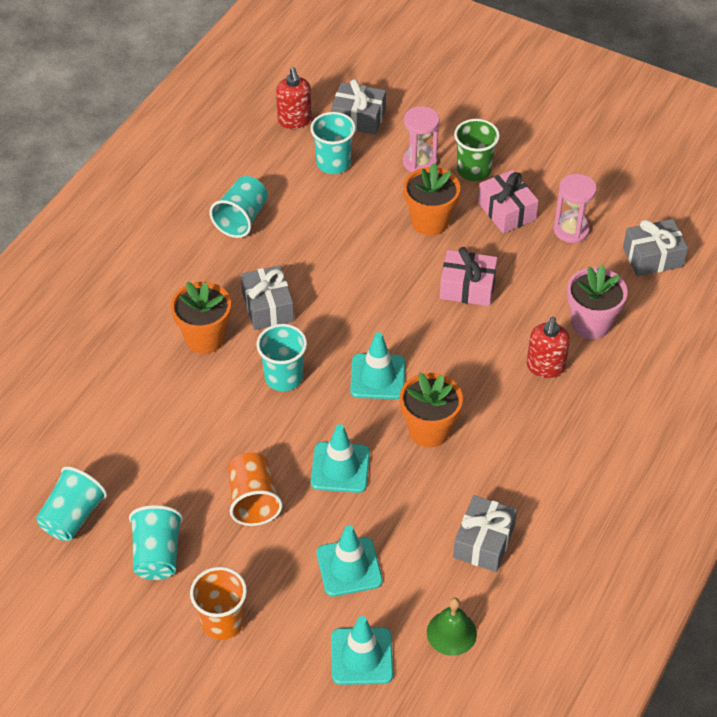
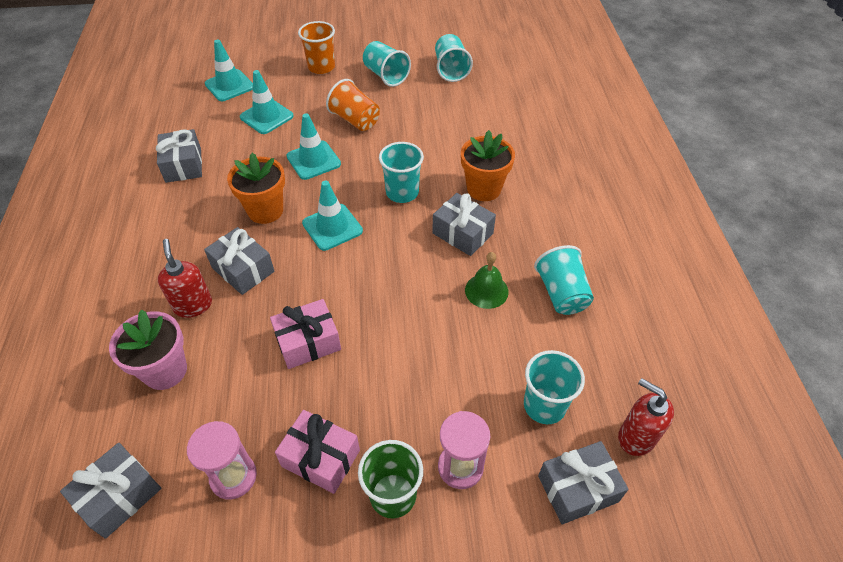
camera: 145 degrees right, 0 degrees up
(430, 222) = (392, 393): orange flower pot -> none
(451, 632) = (180, 115): green bell -> green bell (486, 291)
(485, 378) = (243, 269): none -> grey gift

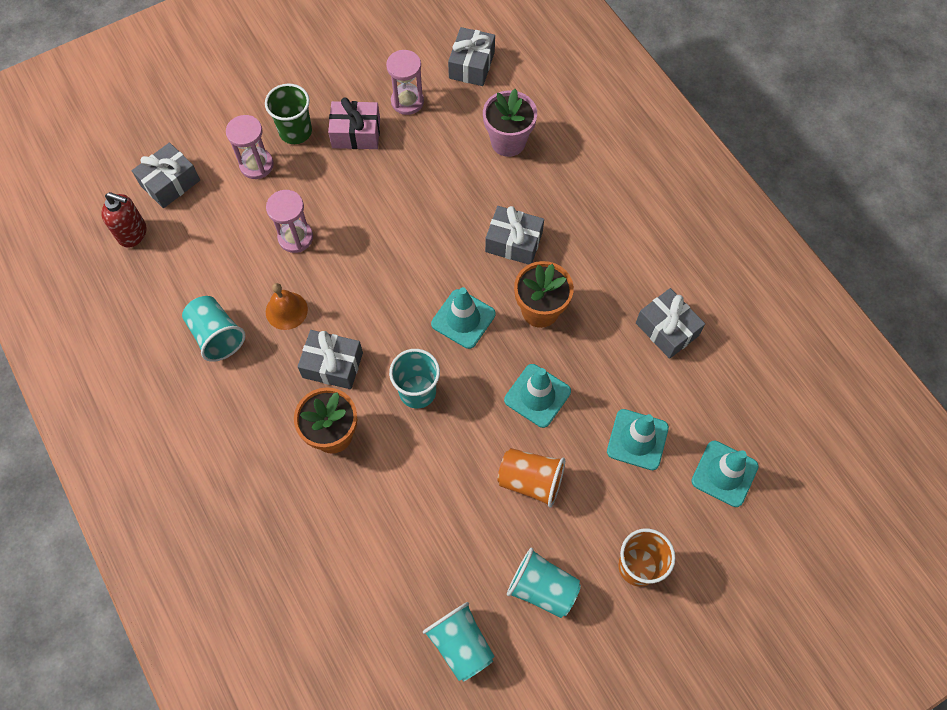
camera: 155 degrees right, 15 degrees up
(193, 305) = (530, 196): red soap dispenser -> none
(308, 342) = (415, 204): pink gift -> none
(449, 357) = (295, 237): none -> pink hourglass
(486, 291) = (286, 310): green bell -> orange bell
(544, 405) = (207, 229): turquoise cup -> none

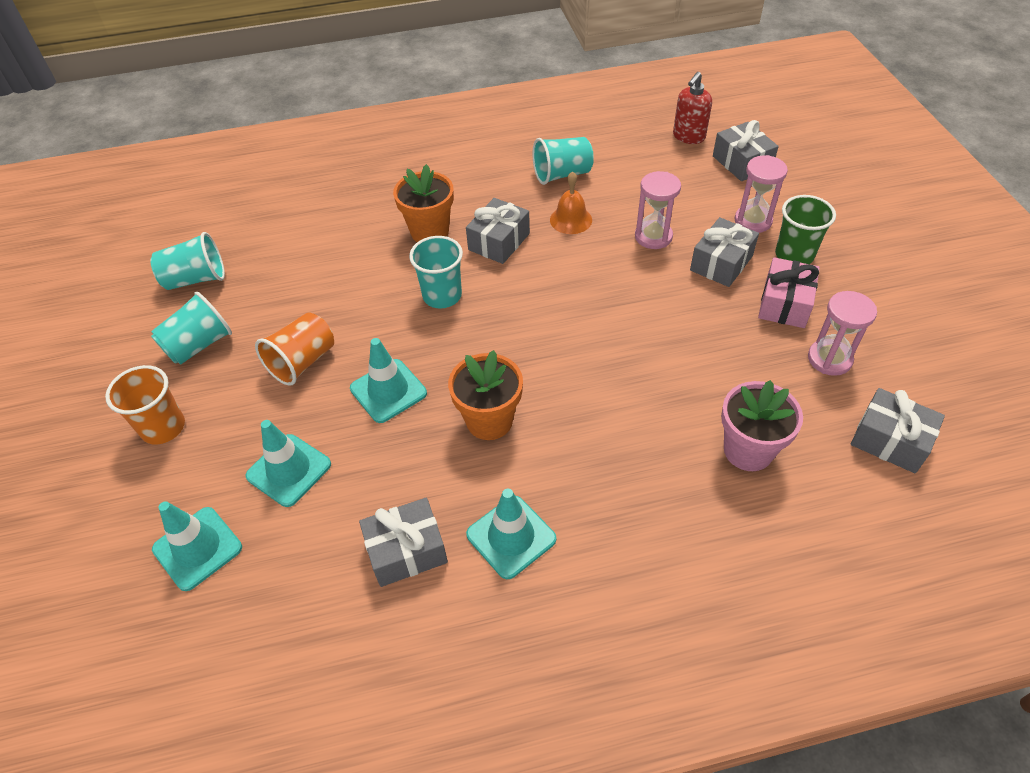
camera: 110 degrees right, 15 degrees down
(463, 319) = (507, 348): turquoise traffic cone -> turquoise traffic cone (511, 537)
(513, 242) = (591, 418): grey gift -> grey gift (721, 263)

